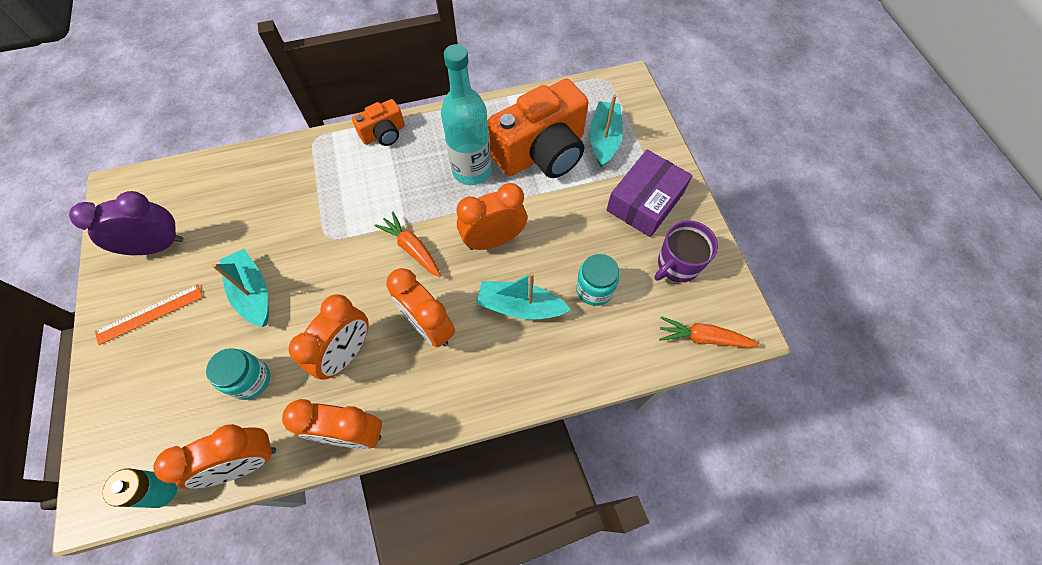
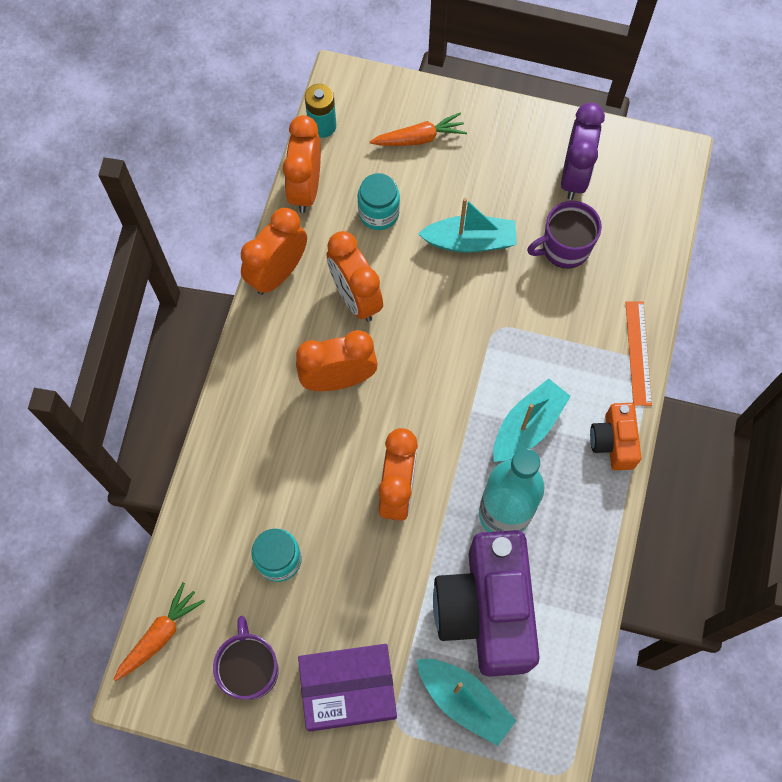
camera: 120 degrees right, 5 degrees up
(150, 314) = (497, 153): orange ruler -> orange ruler (638, 352)
(233, 224) = (564, 248): none -> purple mug
(412, 248) = (436, 403): orange carrot -> orange carrot (419, 138)
(520, 306) = (306, 474): turquoise boat -> turquoise boat (527, 426)
(541, 152) = (486, 610): orange camera -> purple camera
(645, 201) = (348, 689): purple box -> purple box turned 75 degrees counterclockwise

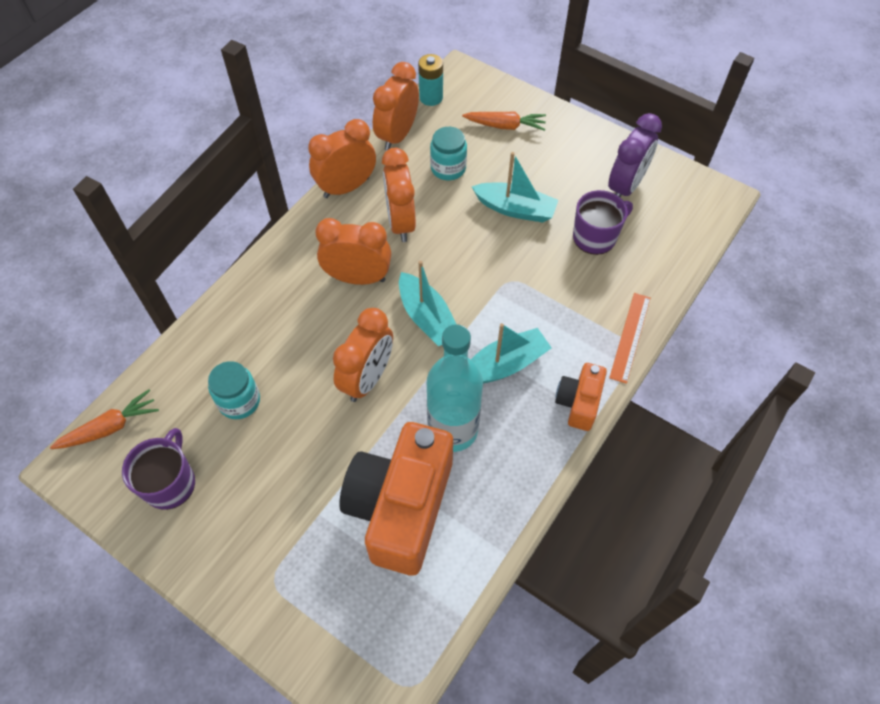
camera: 20 degrees right, 10 degrees down
(348, 689) = (245, 531): purple box -> none
(464, 700) = (344, 581): turquoise boat -> turquoise boat (427, 318)
(486, 610) = (401, 507): purple camera -> orange camera
(564, 248) = (595, 237): purple mug -> purple mug turned 150 degrees clockwise

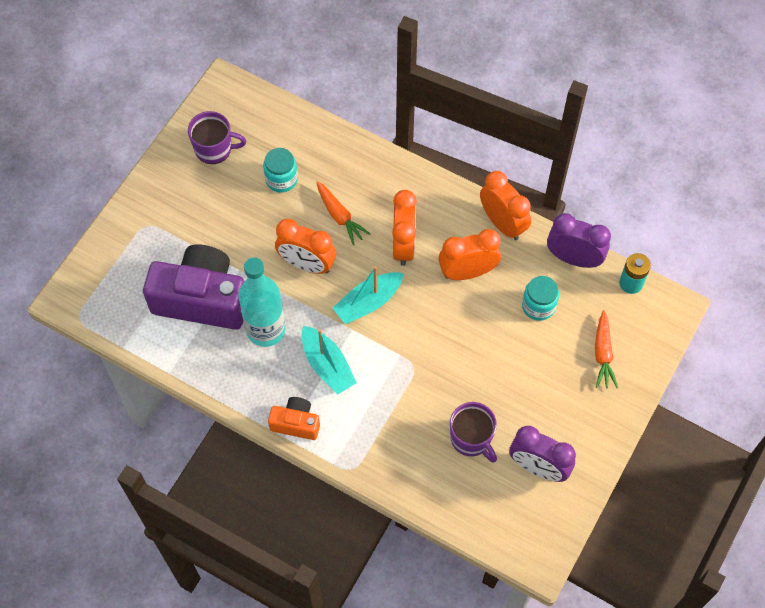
camera: 85 degrees right, 5 degrees up
(110, 427) = (255, 102): orange carrot -> orange carrot (340, 216)
(397, 136) = (573, 258): orange clock -> purple clock
(401, 507) = (202, 299): orange camera -> purple camera
(515, 209) = (496, 367): turquoise boat -> none
(630, 337) = (363, 466): orange ruler -> none

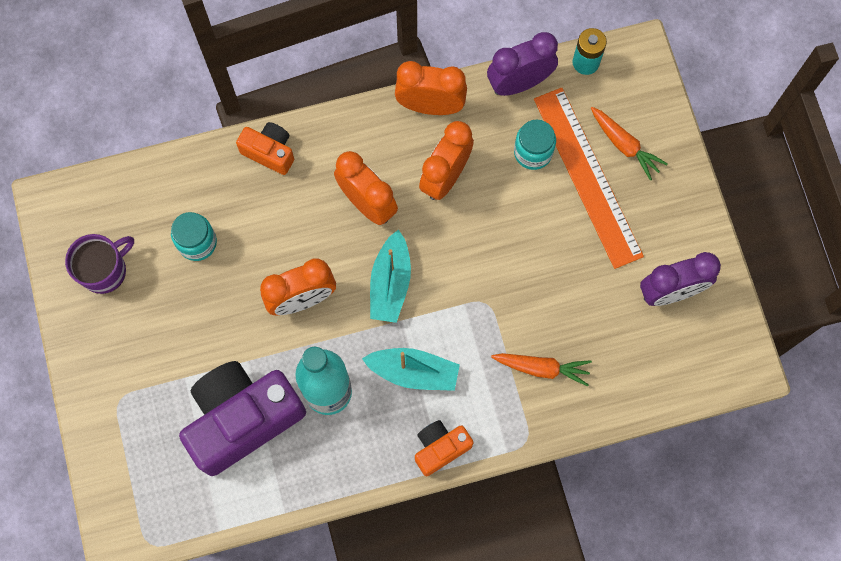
camera: 45 degrees left, 10 degrees up
(340, 216) = (285, 228): orange carrot -> orange carrot (542, 368)
(377, 166) = (269, 152): none -> orange camera
(471, 438) = (595, 319): purple mug -> none
(558, 351) = (588, 176): none -> orange ruler

